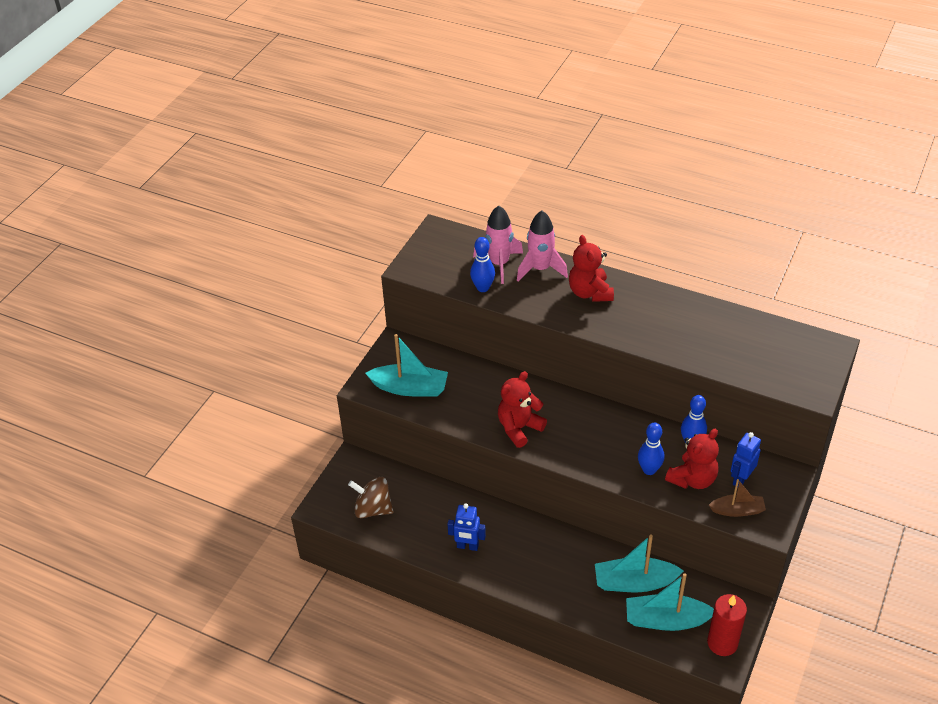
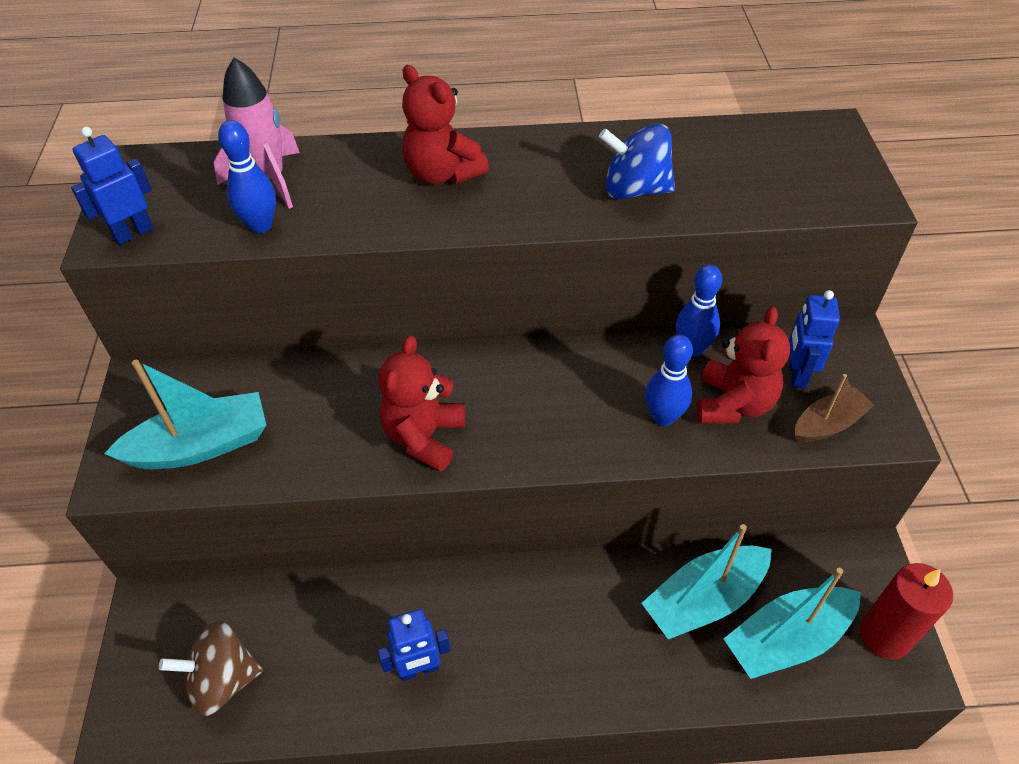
camera: 30 degrees left, 5 degrees up
(421, 269) = (133, 233): none -> blue robot
(540, 269) = (342, 166): pink rocket -> none
(687, 340) = (635, 190): none -> blue spinning top

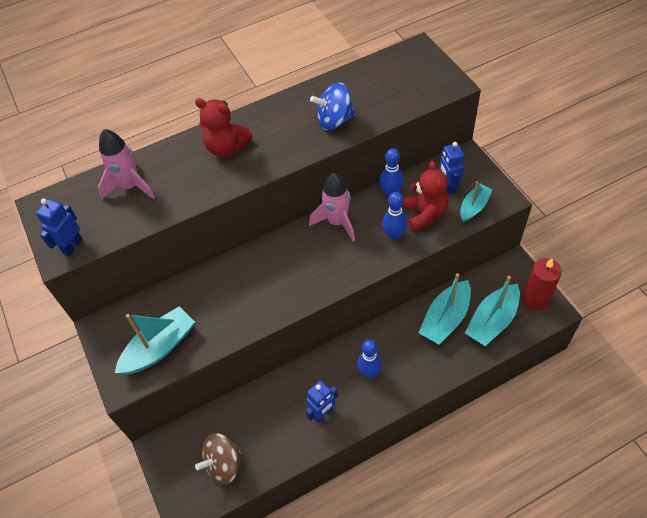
camera: 20 degrees left, 5 degrees up
(260, 225) = (143, 214): blue bowling pin -> blue bowling pin (369, 372)
(424, 437) = (278, 294): red teddy bear -> none
(579, 362) = (337, 222): none -> pink rocket
(828, 424) = (474, 207): brown boat -> turquoise boat

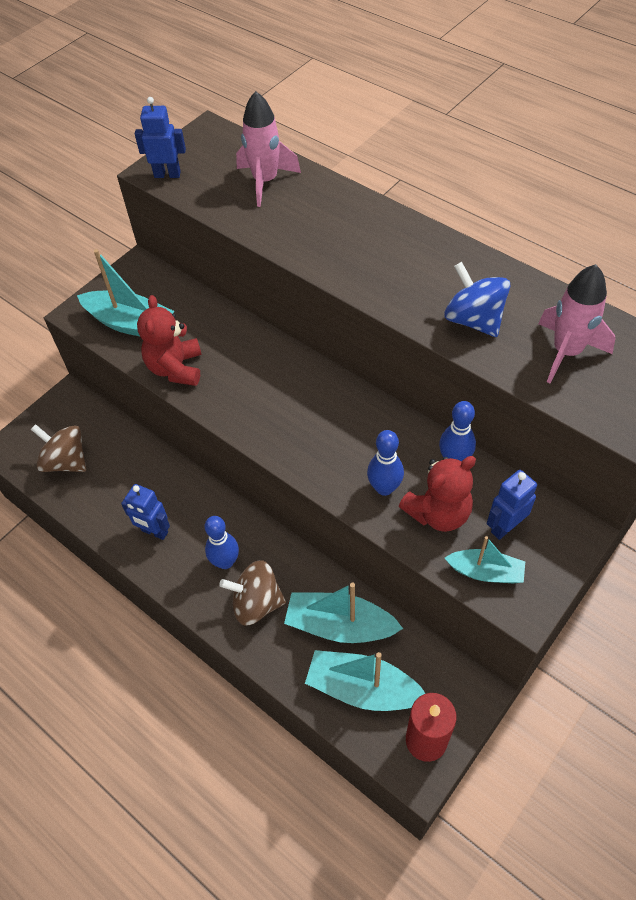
camera: 65 degrees right, 0 degrees up
(226, 147) = (366, 235): red teddy bear -> red teddy bear (176, 368)
(337, 222) = (373, 418): pink rocket -> pink rocket (566, 352)
(409, 362) = (256, 603): none -> brown spinning top

